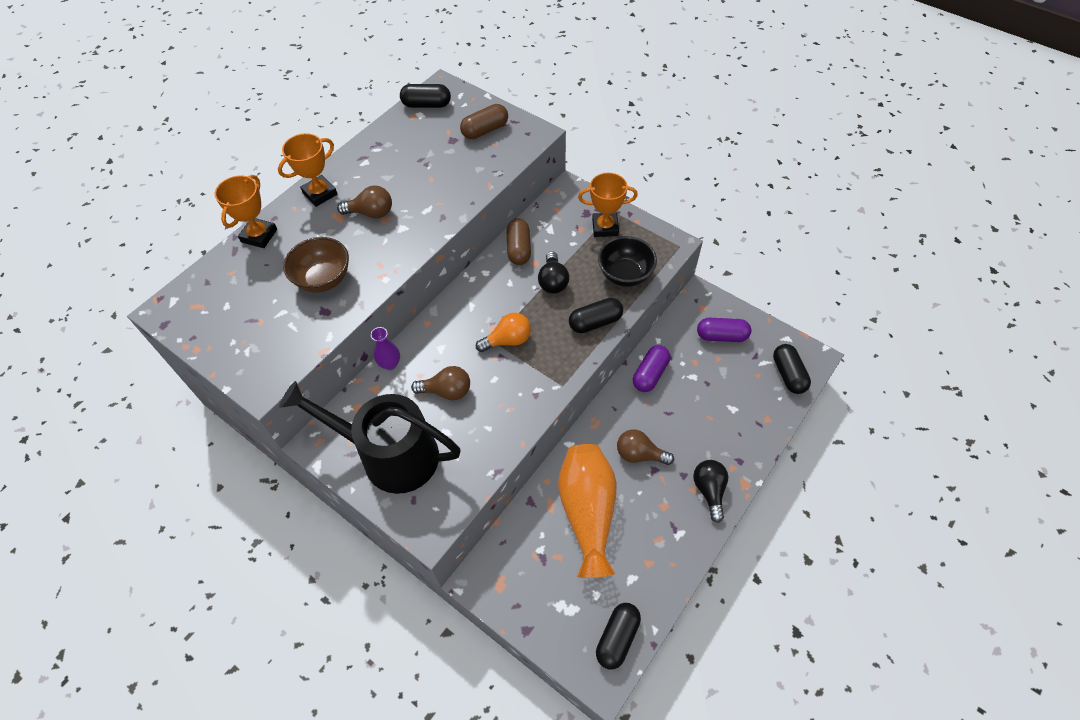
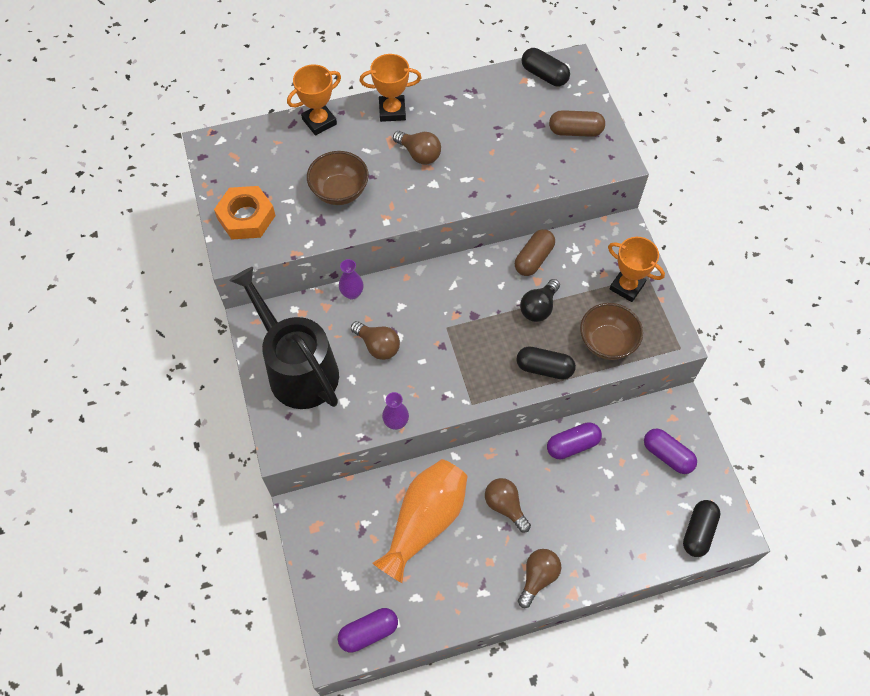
camera: 35 degrees right, 5 degrees up
(250, 349) = (246, 217): none -> orange nut
(508, 340) = (459, 335): orange light bulb -> none
(513, 441) = (396, 422): none -> purple vase
(617, 638) = (368, 632): black capsule -> purple capsule
(625, 274) = (607, 342): black bowl -> brown bowl
(709, 490) = (538, 577): black light bulb -> brown light bulb

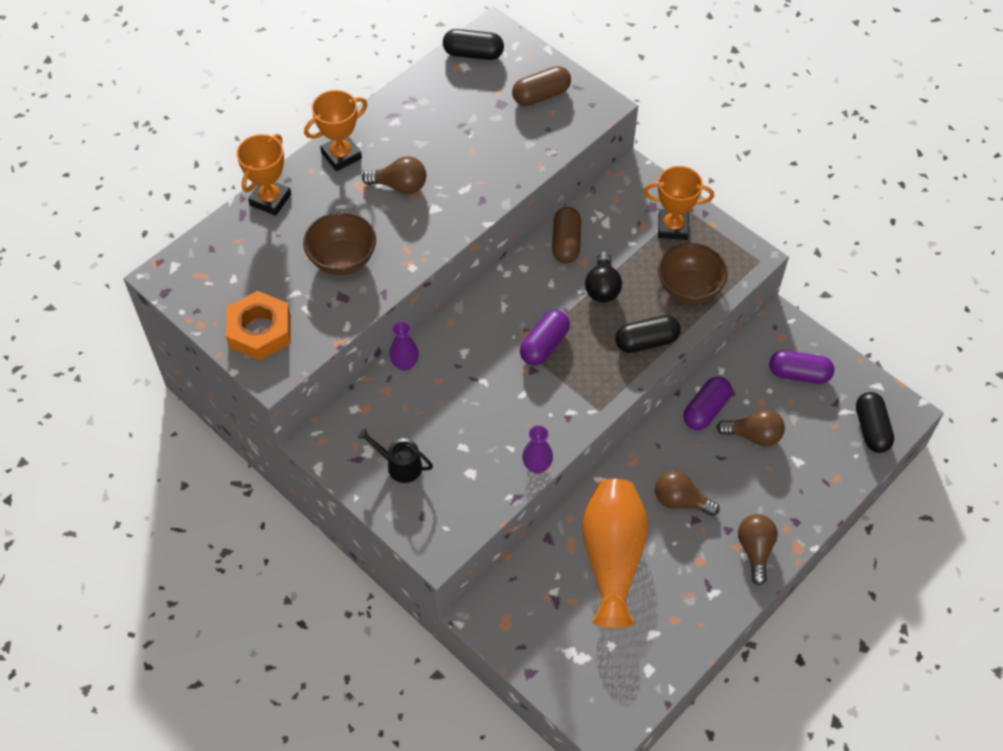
camera: 30 degrees left, 5 degrees down
(298, 369) = (400, 466): black watering can -> black watering can, size x0.41
(368, 632) = (629, 692): purple capsule -> purple capsule (544, 345)
(378, 346) = (467, 402): brown light bulb -> brown light bulb (753, 435)

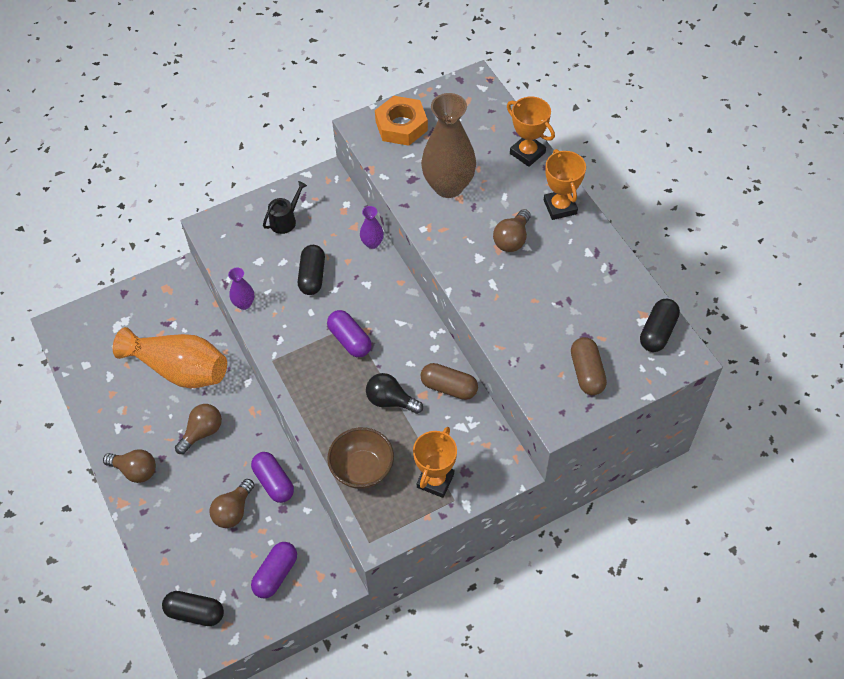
camera: 110 degrees right, 0 degrees up
(342, 260) = (448, 186): brown bowl -> brown vase
(646, 342) = (321, 416): black capsule -> black capsule (312, 276)

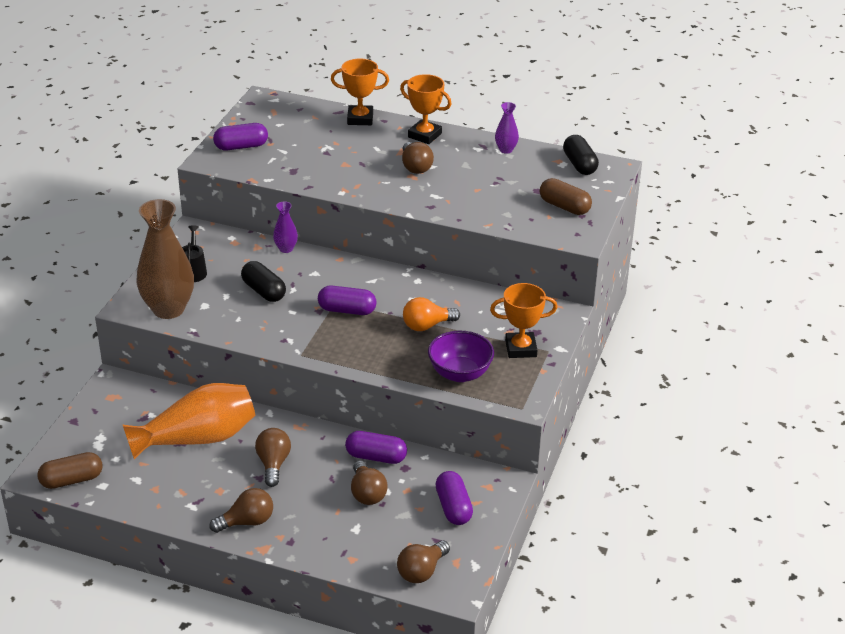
camera: 45 degrees left, 20 degrees down
(195, 613) = (421, 571): black capsule -> brown light bulb
(244, 304) = (229, 336): purple vase -> purple vase (506, 150)
(362, 469) = (460, 373): brown bowl -> purple bowl
(390, 400) = (427, 326): black light bulb -> orange light bulb
(401, 126) = (241, 146): orange nut -> purple capsule
(435, 480) = (521, 348): orange trophy -> orange trophy turned 75 degrees counterclockwise
(448, 186) = (327, 162): brown vase -> brown vase (168, 309)
(449, 387) = (459, 295): brown capsule -> brown capsule (72, 480)

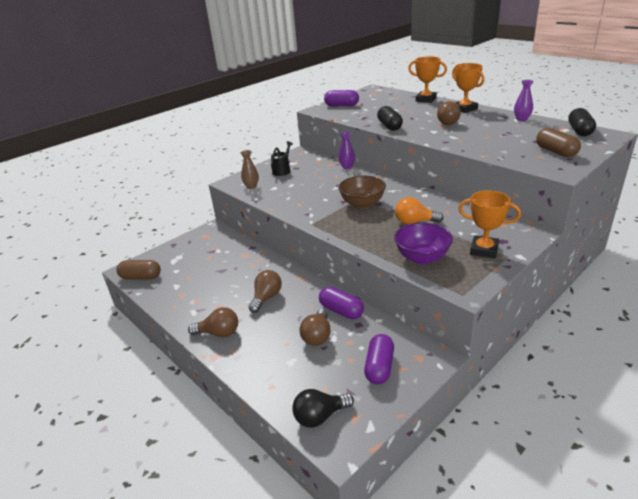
camera: 30 degrees right, 5 degrees down
(168, 309) = (251, 186): brown vase -> brown vase, size x0.46
(198, 438) = (232, 270): orange vase -> none
(263, 291) = (316, 186): black capsule -> black capsule (389, 126)
(347, 310) = (362, 204): purple capsule -> brown bowl
(421, 571) = (320, 416): brown light bulb -> black light bulb

